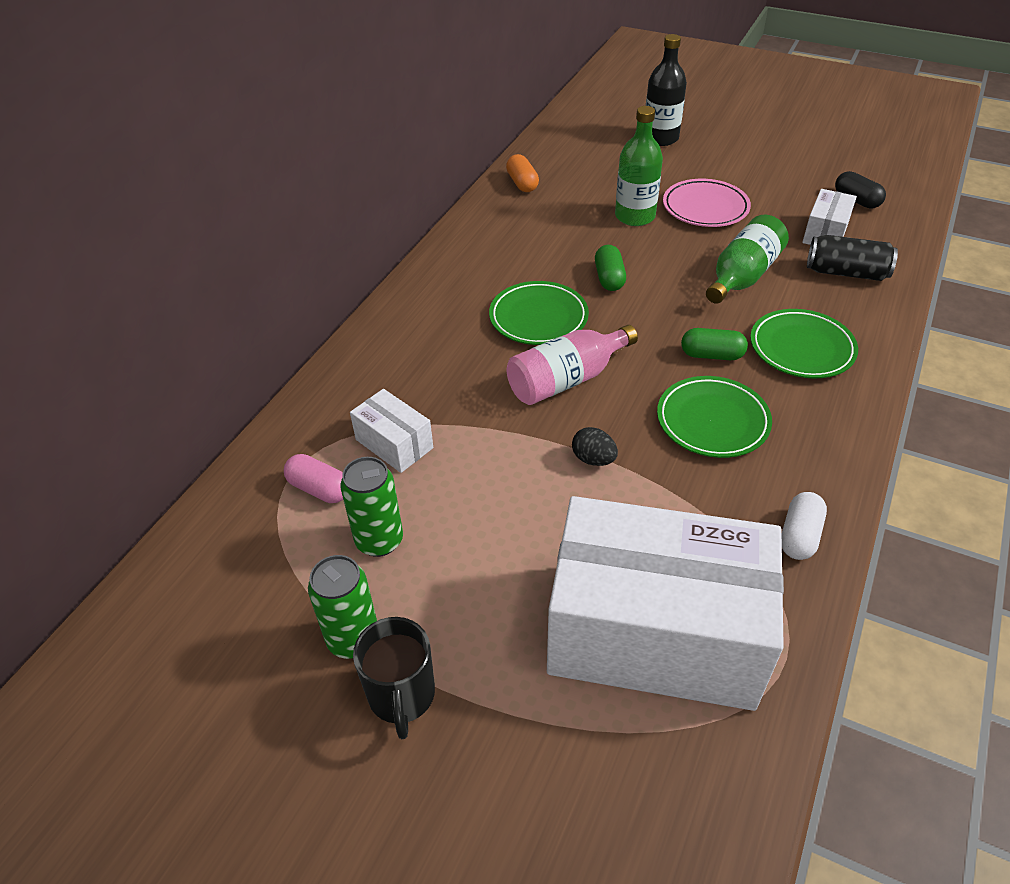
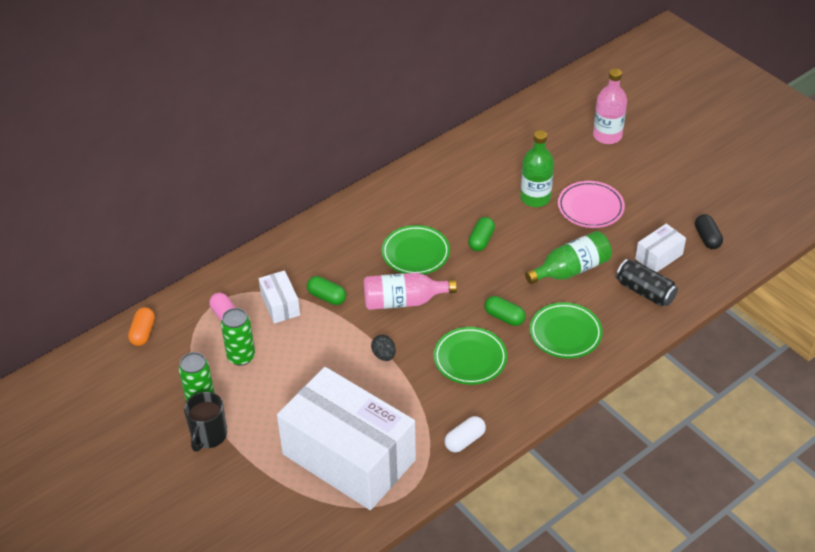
camera: 25 degrees right, 0 degrees up
(456, 410) = (327, 297): none -> green capsule
(522, 183) = (477, 144): orange capsule -> orange capsule (143, 333)
(660, 138) = (607, 136): black bottle -> pink bottle

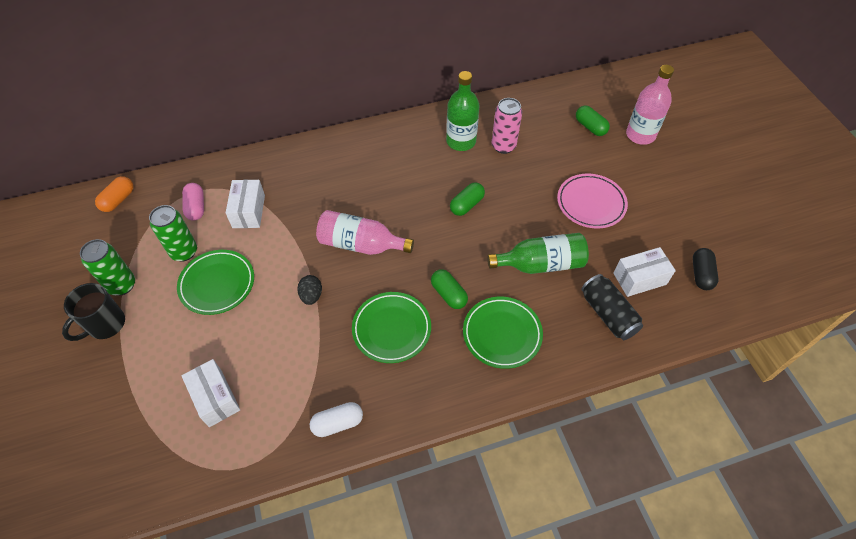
camera: 20 degrees right, 10 degrees up
(327, 297) = (294, 217): green capsule -> green capsule (590, 127)
(348, 457) = (215, 398): white box -> white box, size x0.41
(415, 253) = (398, 199): green plate -> green plate (217, 284)
(488, 180) = (503, 146): none -> pink can
(535, 198) = (540, 177): green bottle -> green bottle (461, 141)

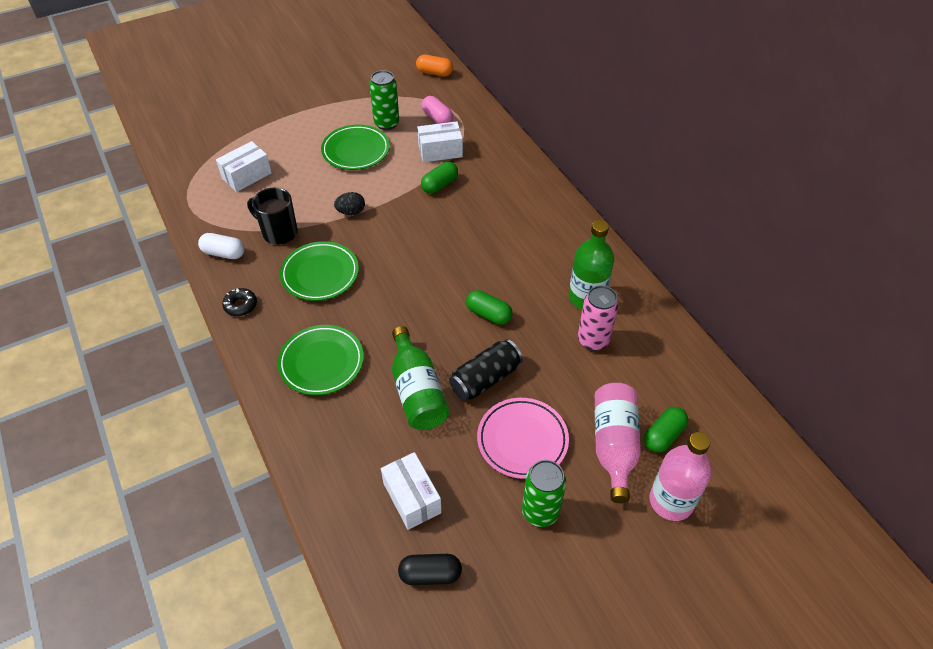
camera: 80 degrees right, 5 degrees down
(105, 325) = (309, 101): black mug -> black mug (279, 232)
(122, 285) = (347, 99): green can -> green can (540, 512)
(196, 207) = (437, 118): pink capsule -> pink capsule turned 75 degrees clockwise
(337, 423) = (224, 253): white capsule -> white capsule turned 45 degrees counterclockwise
(361, 244) = (416, 235): pink bottle -> pink bottle (614, 446)
(418, 405) = (240, 305): none -> black donut
(448, 294) = (365, 313): green capsule -> green capsule (439, 185)
(608, 314) = (356, 462): black can -> black can (485, 379)

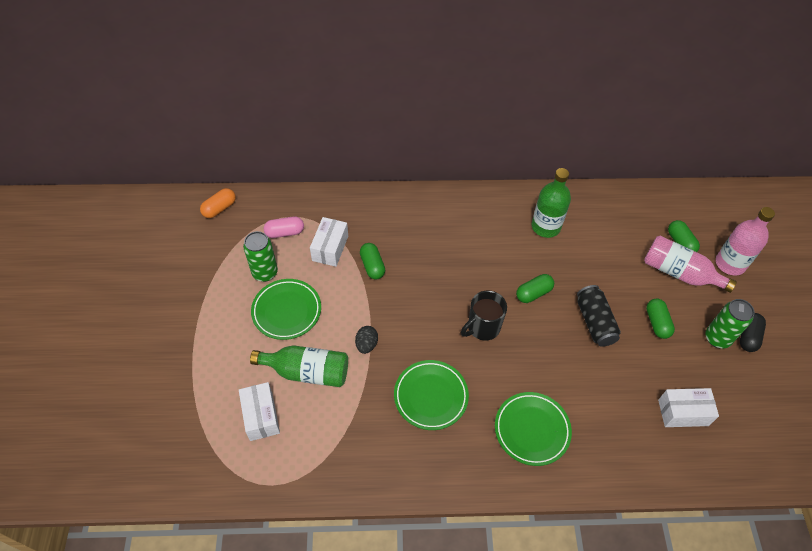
camera: 65 degrees left, 5 degrees up
(224, 253) = (360, 470): white capsule -> none
(240, 305) = (436, 475): black donut -> none
(279, 232) = (359, 413): black mug -> black mug (482, 327)
(417, 391) = (589, 371): green bottle -> green bottle (307, 372)
(430, 574) = (747, 425): black capsule -> black capsule (748, 337)
(522, 440) = (657, 323): pink plate -> green capsule
(593, 340) = (586, 242): pink can -> none

